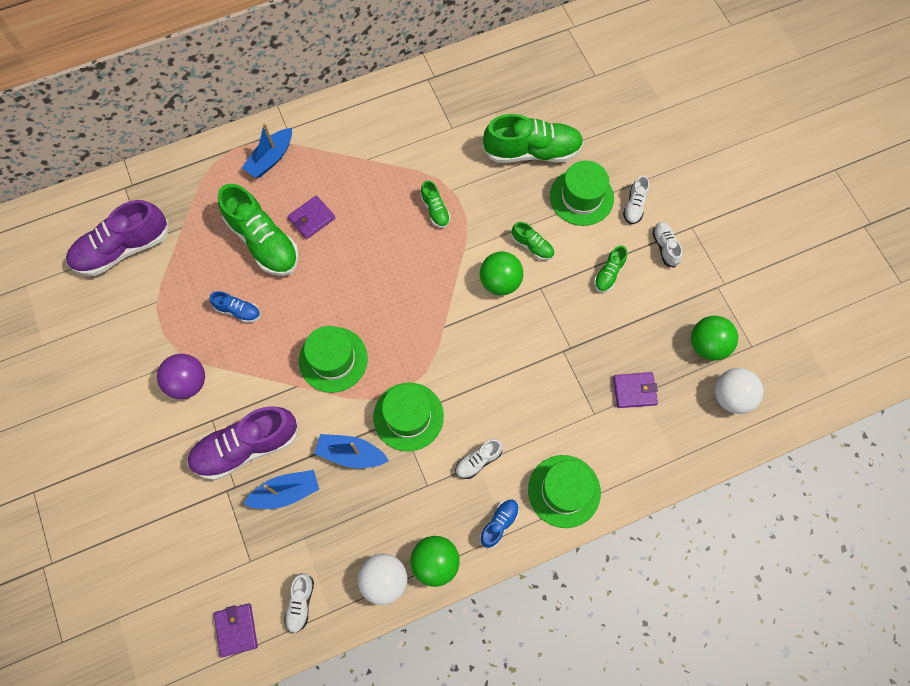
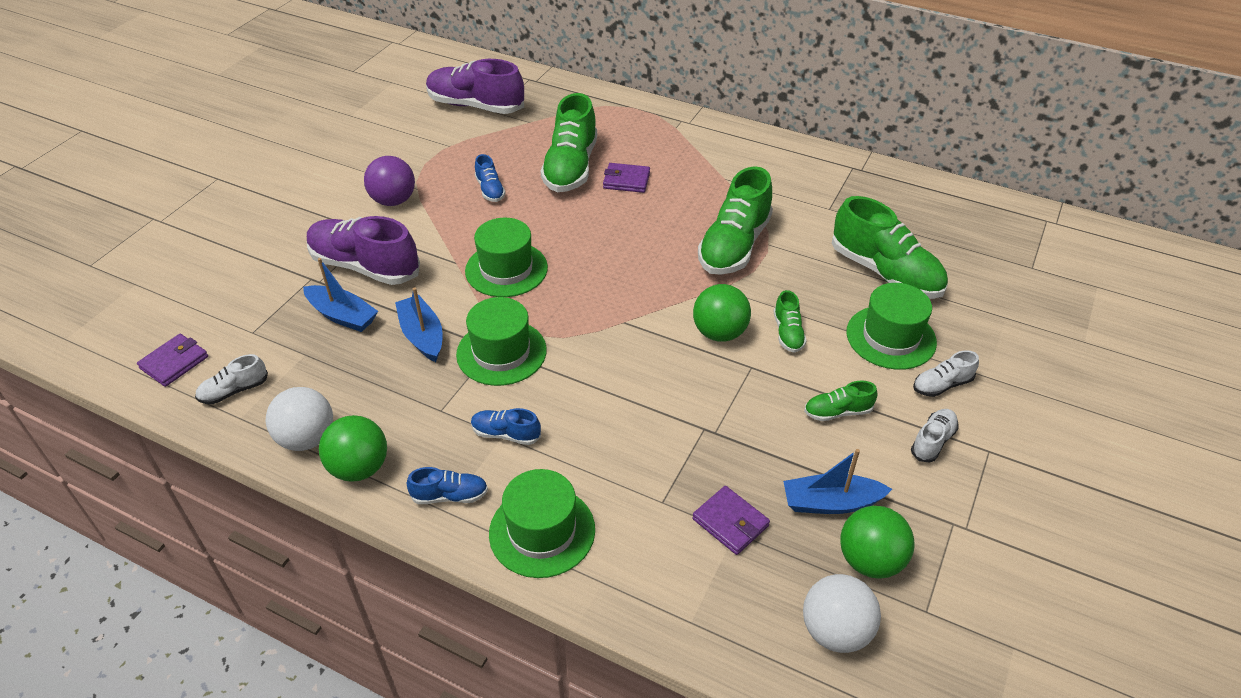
camera: 50 degrees right, 25 degrees down
(271, 158) = (651, 129): blue boat -> blue boat (831, 503)
(435, 210) = (734, 246): green shoe -> green shoe, size x2.09
(478, 461) = (506, 434): white shoe -> blue shoe

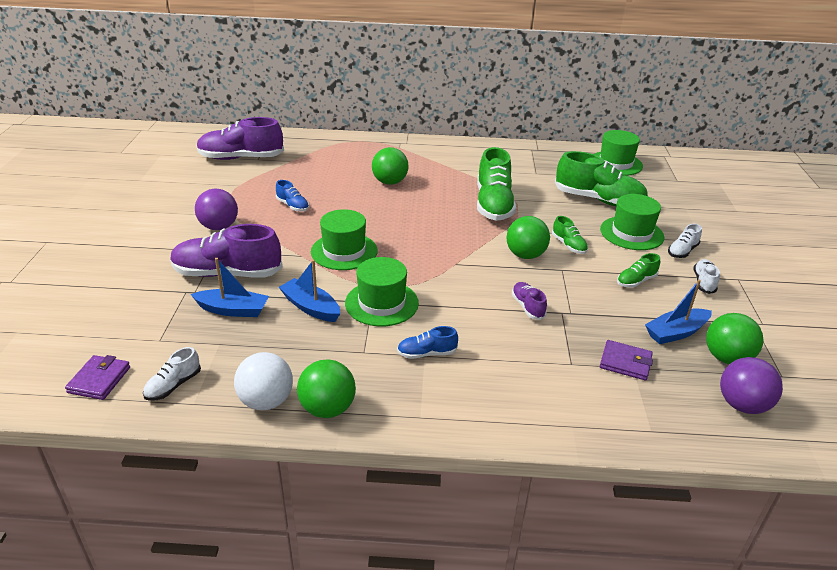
camera: 25 degrees left, 10 degrees down
(450, 496) = (416, 406): blue shoe -> none
(542, 531) = (504, 407): green hat -> green hat (615, 163)
(571, 167) = (343, 182): green shoe -> none
(626, 180) = (390, 182): purple wallet -> green ball
(667, 408) = (527, 307): none -> purple shoe
(835, 631) = (742, 405): white ball -> purple ball

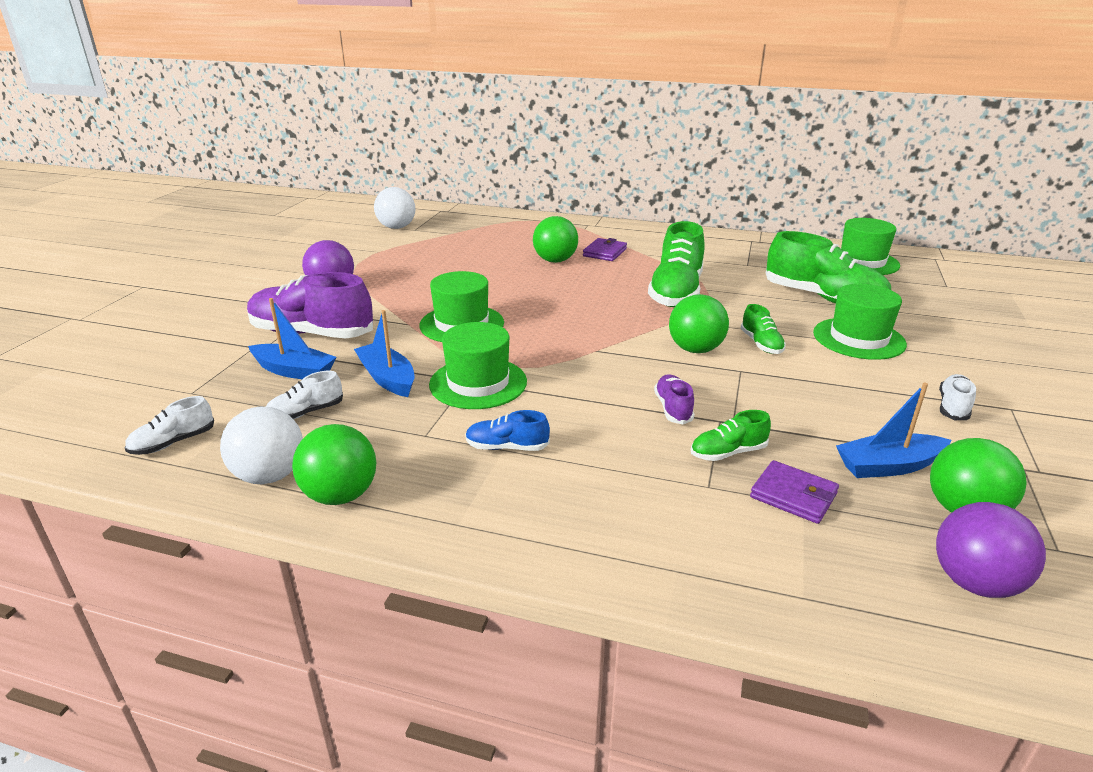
camera: 15 degrees right, 5 degrees down
(99, 380) = (96, 426): purple wallet -> purple wallet (605, 252)
(241, 158) = (396, 227): purple shoe -> white ball
(292, 206) = (427, 275): blue shoe -> none
(636, 281) = (846, 395): green shoe -> green shoe (728, 453)
(682, 251) = (930, 366): white shoe -> white shoe (305, 413)

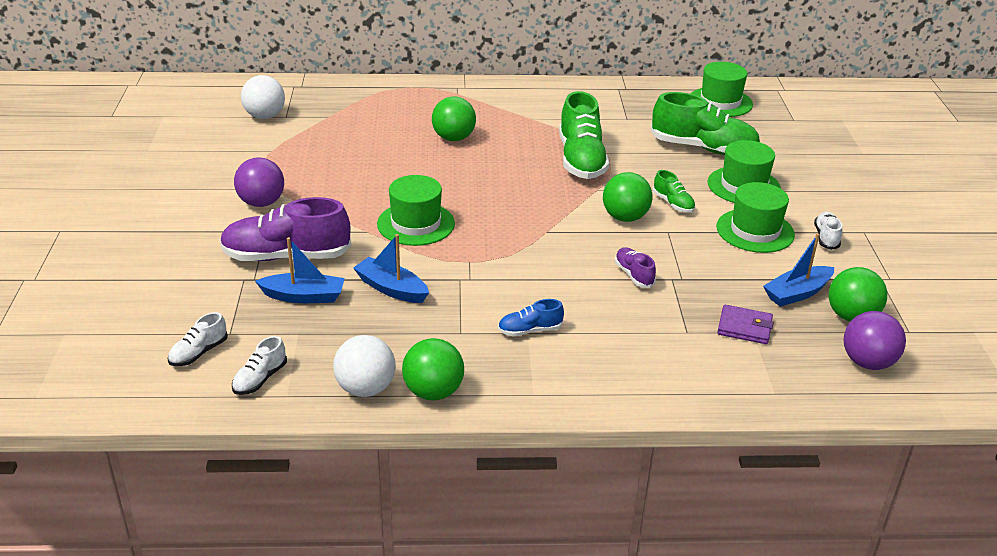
camera: 20 degrees left, 5 degrees up
(305, 413) = (348, 333): white shoe -> white shoe (199, 353)
(478, 383) = (470, 280): green hat -> green hat (755, 231)
(605, 252) = (494, 121): purple wallet -> none
(728, 453) = (689, 304): green shoe -> none

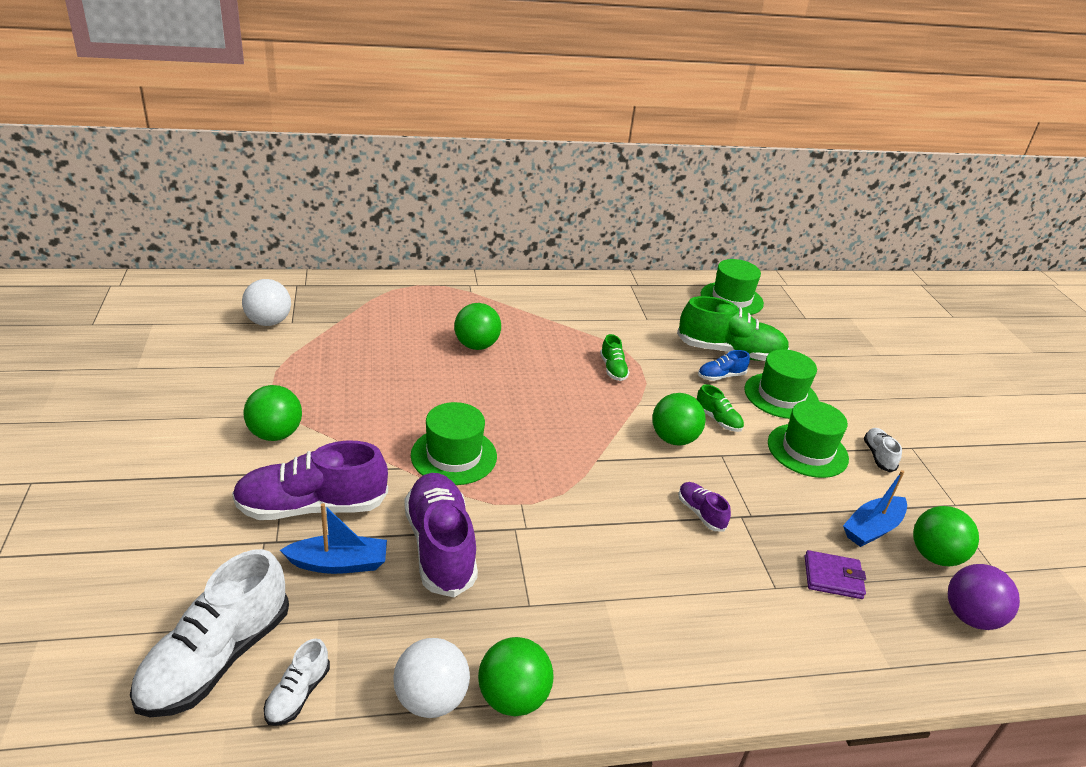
camera: 10 degrees left, 0 degrees up
(199, 353) = (216, 658): white shoe -> white shoe, size x2.09
(261, 203) = (275, 434): purple ball -> green ball
(391, 289) = (440, 546): blue boat -> purple shoe
(530, 330) = (606, 597): blue shoe -> blue shoe (721, 376)
(581, 160) = (613, 369): green shoe -> green shoe, size x0.48

